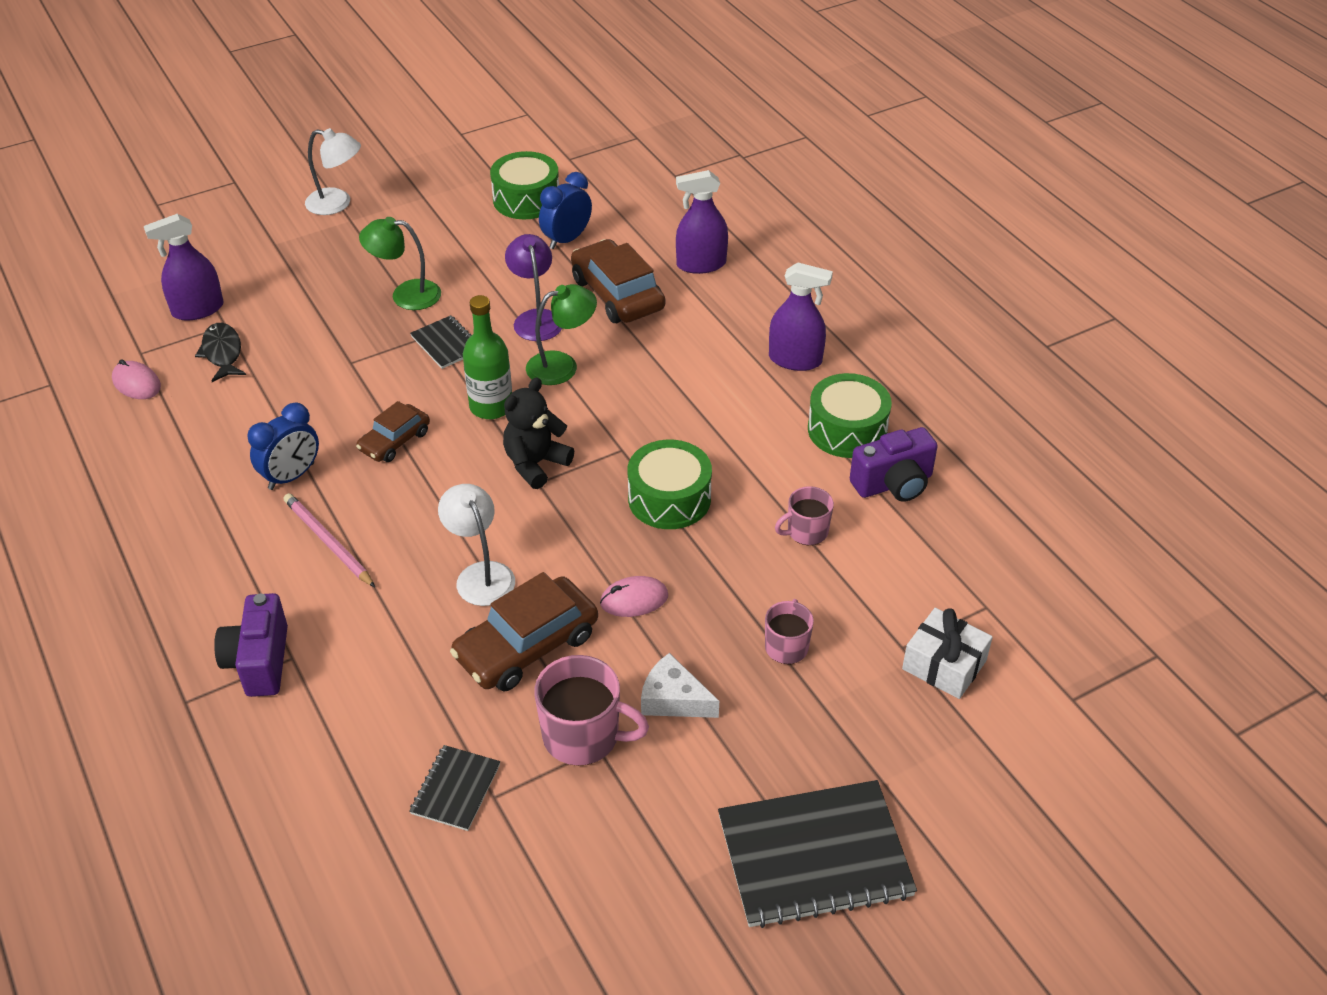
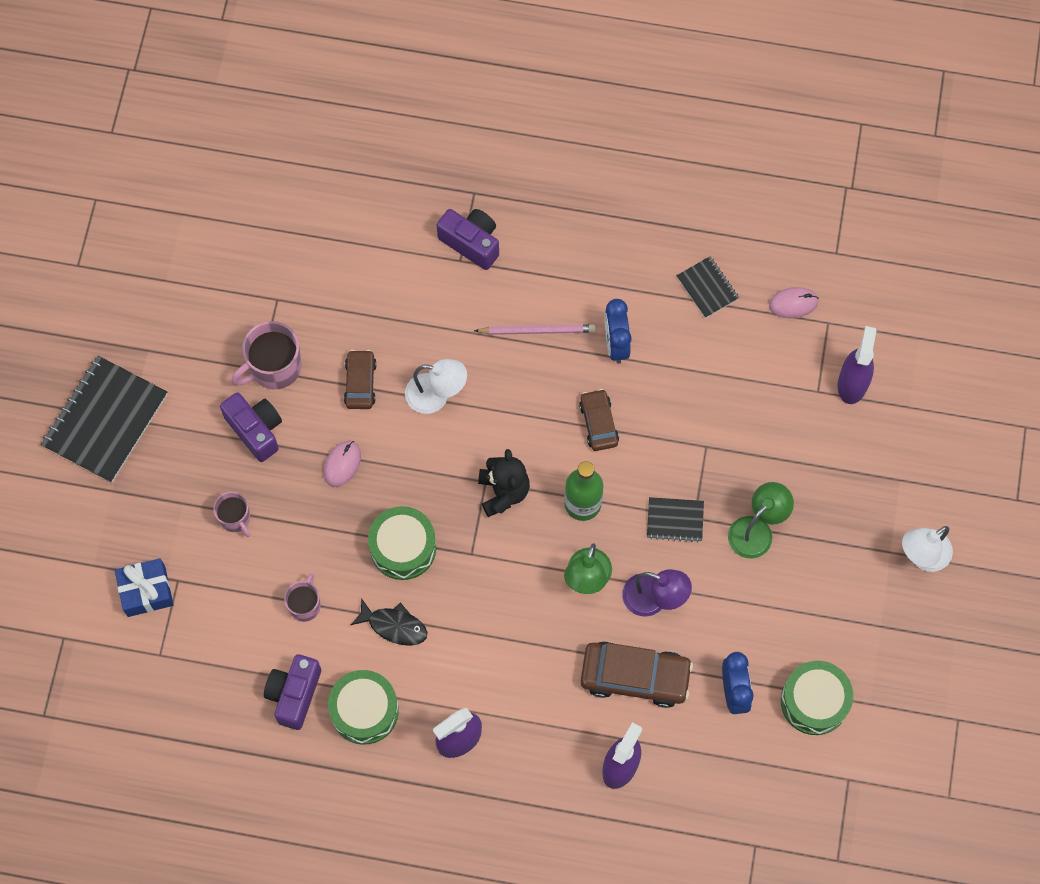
camera: 130 degrees right, 25 degrees up
(222, 353) = (785, 372): black fish -> black fish (394, 626)
(455, 789) = (298, 285): black notebook -> black notebook (707, 288)
(527, 646) = (360, 383): brown car -> brown car, size x0.59
(673, 699) = (256, 430): white cheese -> purple camera
(944, 665) = (146, 591): white gift -> blue gift

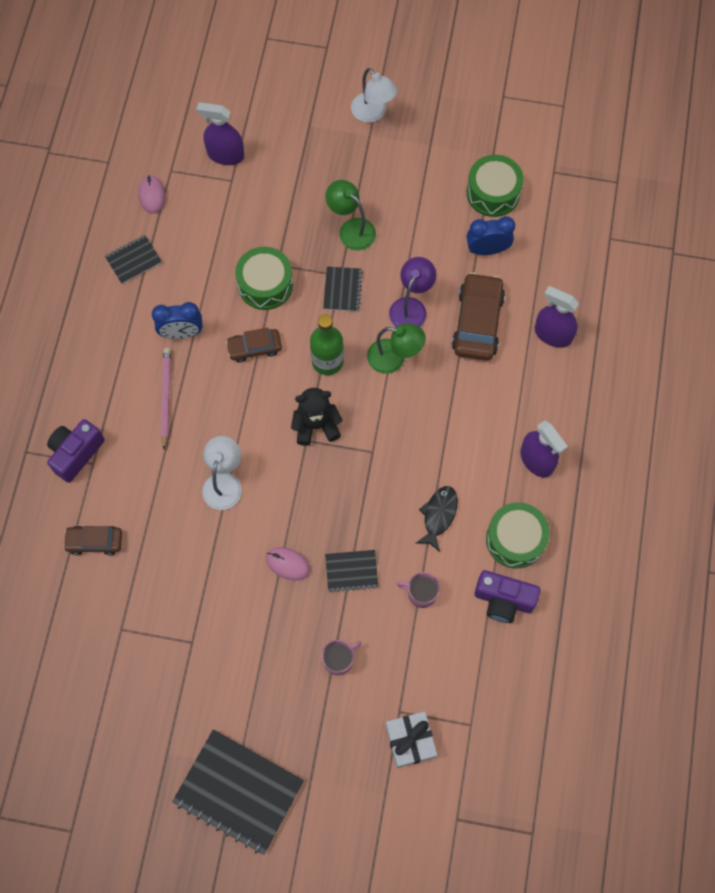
camera: 90 degrees left, 0 degrees up
(146, 591) = (410, 741): blue gift -> white gift
(256, 430) = (253, 644): purple camera -> none
(274, 367) = (190, 629): pink mug -> none
(332, 531) = (351, 571): none -> black notebook
(360, 383) = (209, 550): brown car -> brown car (94, 542)
(403, 548) = (367, 509): green drum -> green drum (265, 284)

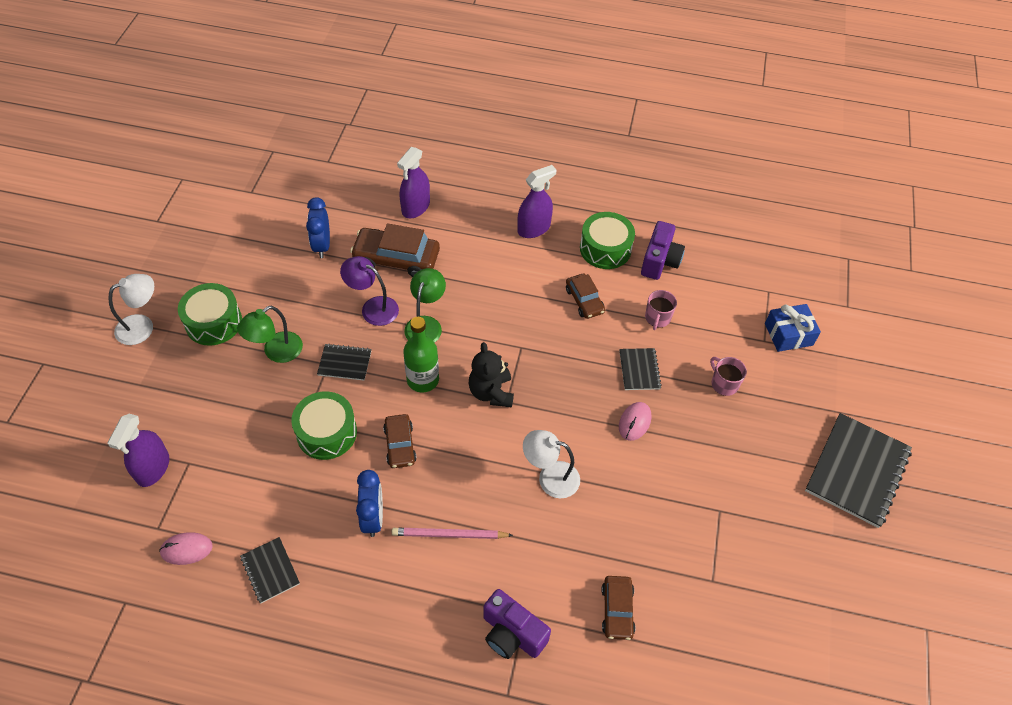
camera: 90 degrees left, 15 degrees down
(410, 741) = (788, 334): white gift -> blue gift
(438, 515) = (584, 300): black fish -> brown car
(493, 193) = (262, 237): green drum -> green drum (213, 322)

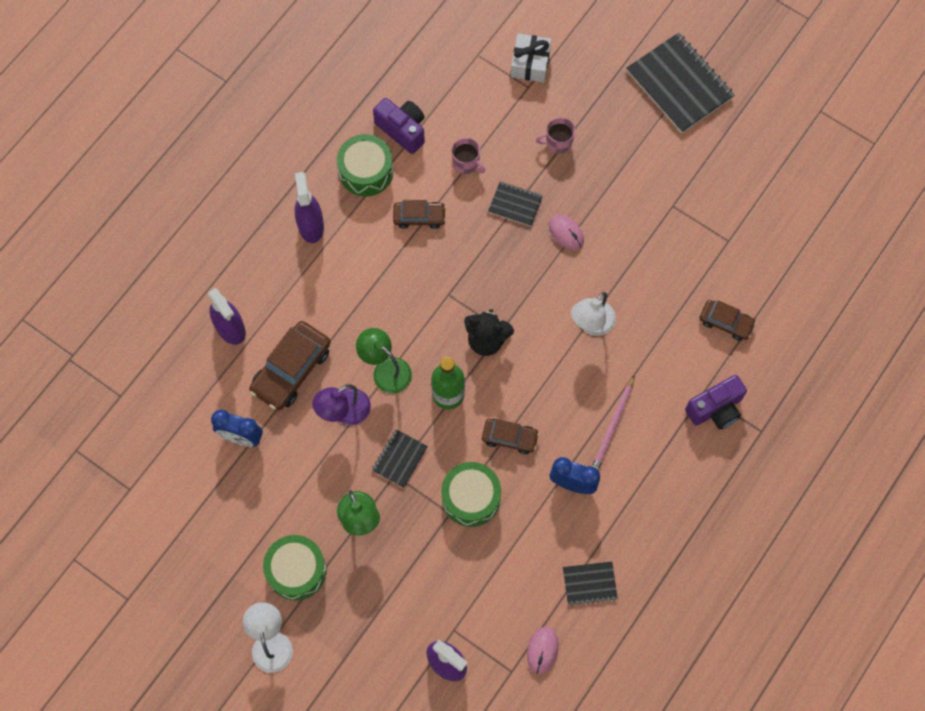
camera: 65 degrees left, 15 degrees up
(788, 334) = (530, 64): blue gift -> white gift

